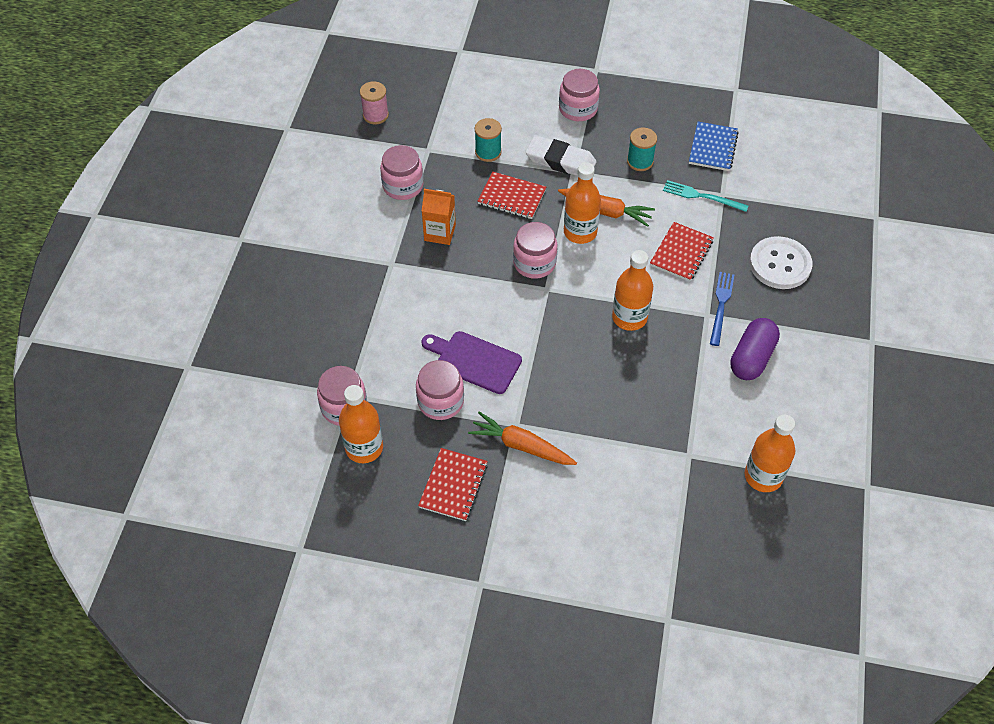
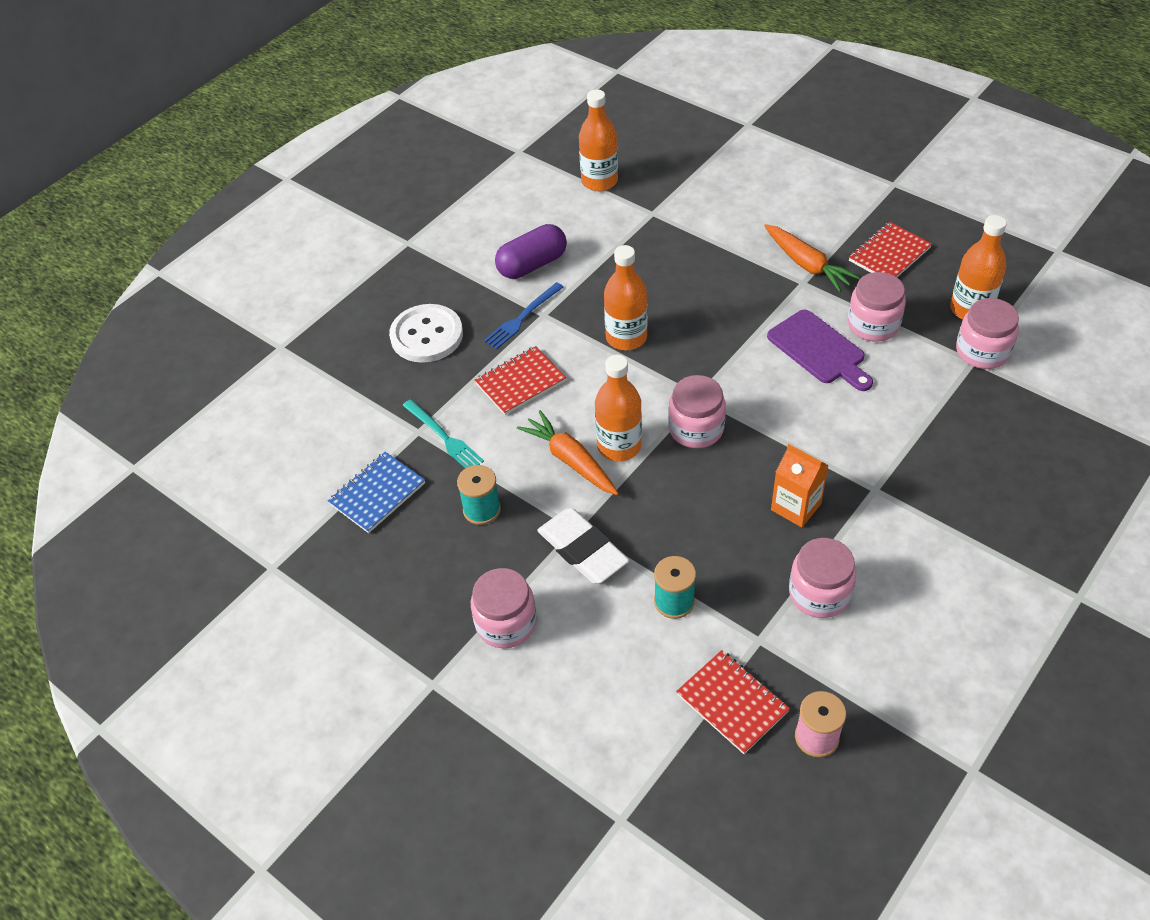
camera: 150 degrees left, 5 degrees down
(511, 197) = (677, 522): red notebook -> red notebook (732, 703)

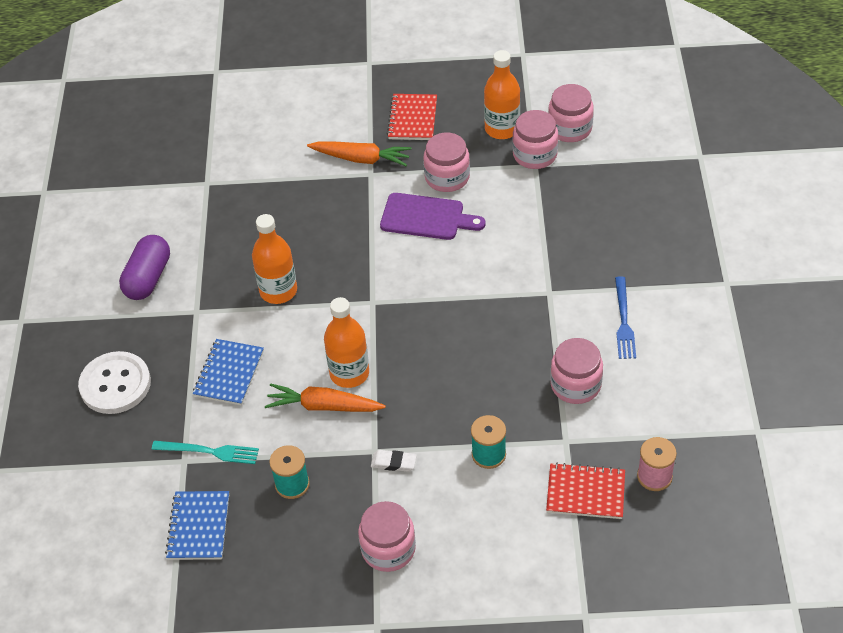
camera: 40 degrees left, 0 degrees up
(520, 382) = (229, 373): red notebook -> blue notebook
(523, 317) = (181, 323): blue fork -> blue fork (623, 320)
(583, 550) = (393, 462): white eraser -> white eraser, size x0.51
(599, 181) = (138, 180): orange bottle -> none
(696, 429) = (393, 326): pink jar -> pink jar (570, 128)
(796, 507) = (509, 337): orange carton -> none

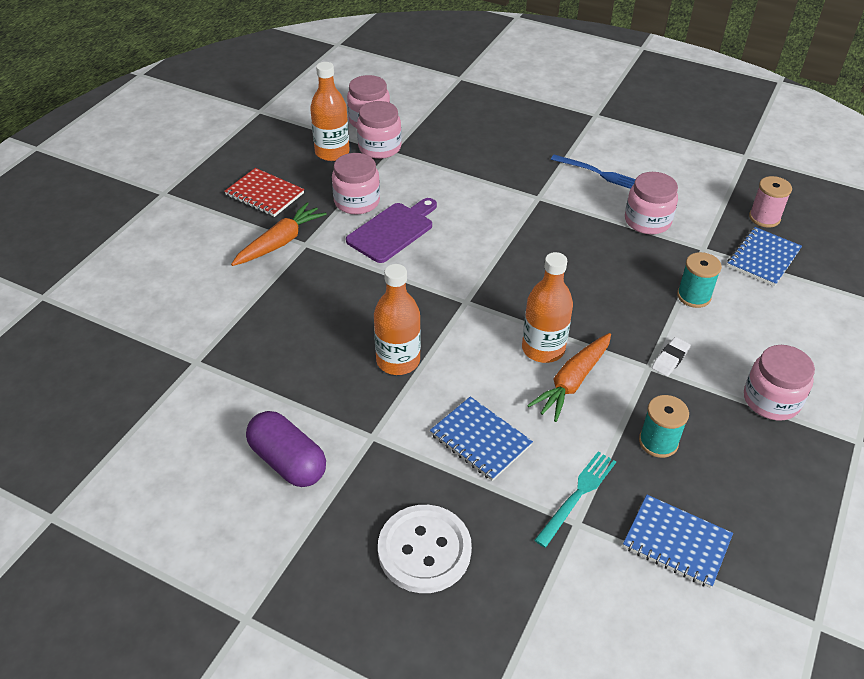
camera: 65 degrees left, 5 degrees down
(585, 492) = (763, 258): red notebook -> blue notebook

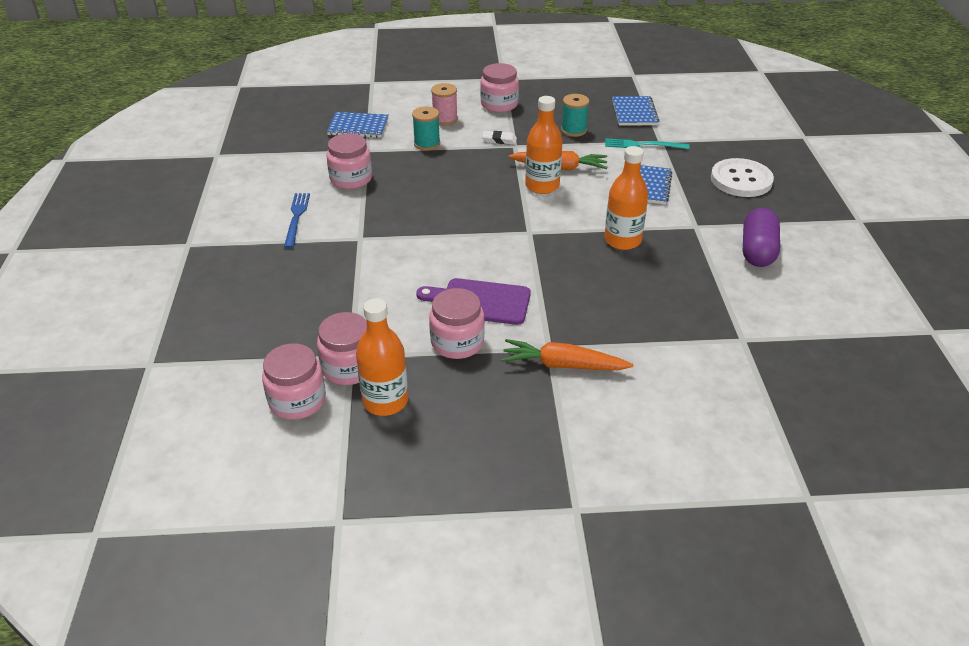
camera: 120 degrees left, 5 degrees down
(264, 194) = (503, 417): red notebook -> none
(764, 218) = (305, 134): pink spool -> pink spool (445, 119)

